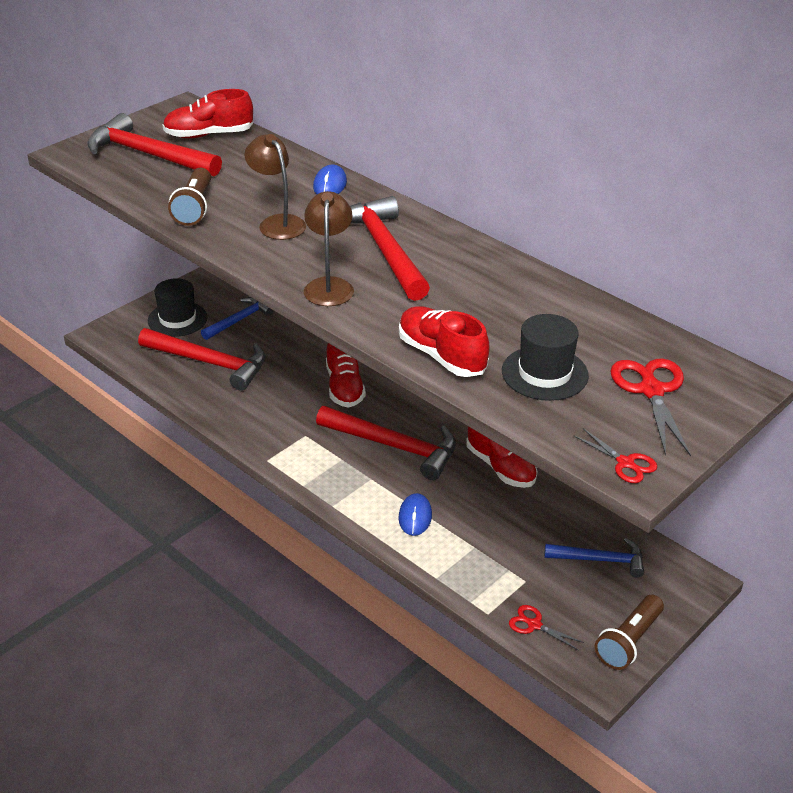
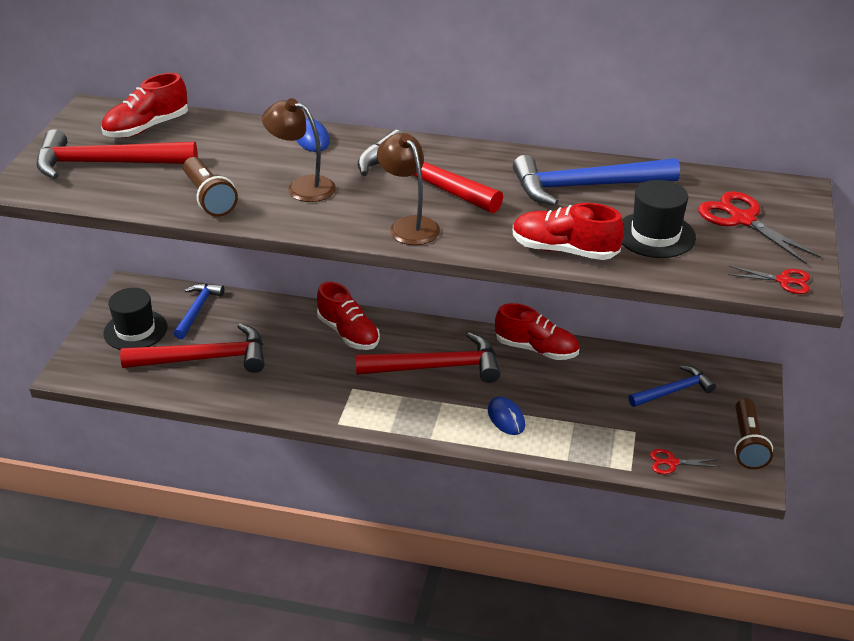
camera: 30 degrees left, 0 degrees up
(528, 306) = (585, 186): none -> blue hammer

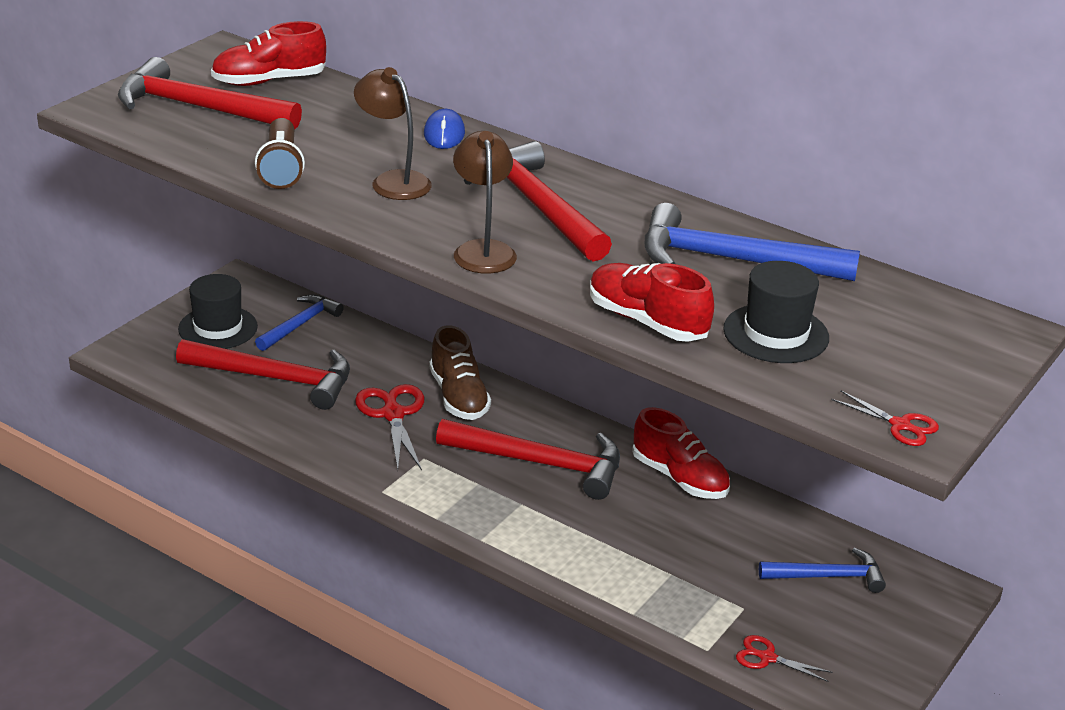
camera: 20 degrees right, 5 degrees down
(348, 333) = (458, 397): red shoe -> brown shoe
(506, 418) = (588, 544): blue mouse -> none
(742, 219) = (905, 345): red scissors -> red scissors (393, 414)
(747, 444) = (885, 667): brown flashlight -> none

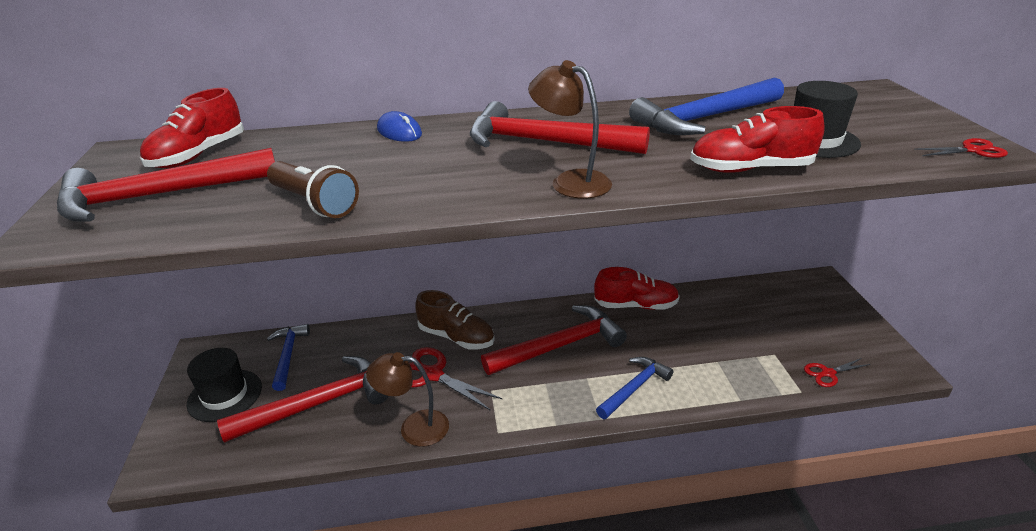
camera: 40 degrees left, 0 degrees up
(393, 181) = (420, 171): brown lamp -> brown lamp (414, 427)
(828, 576) = (774, 309): blue hammer -> blue hammer (634, 388)

